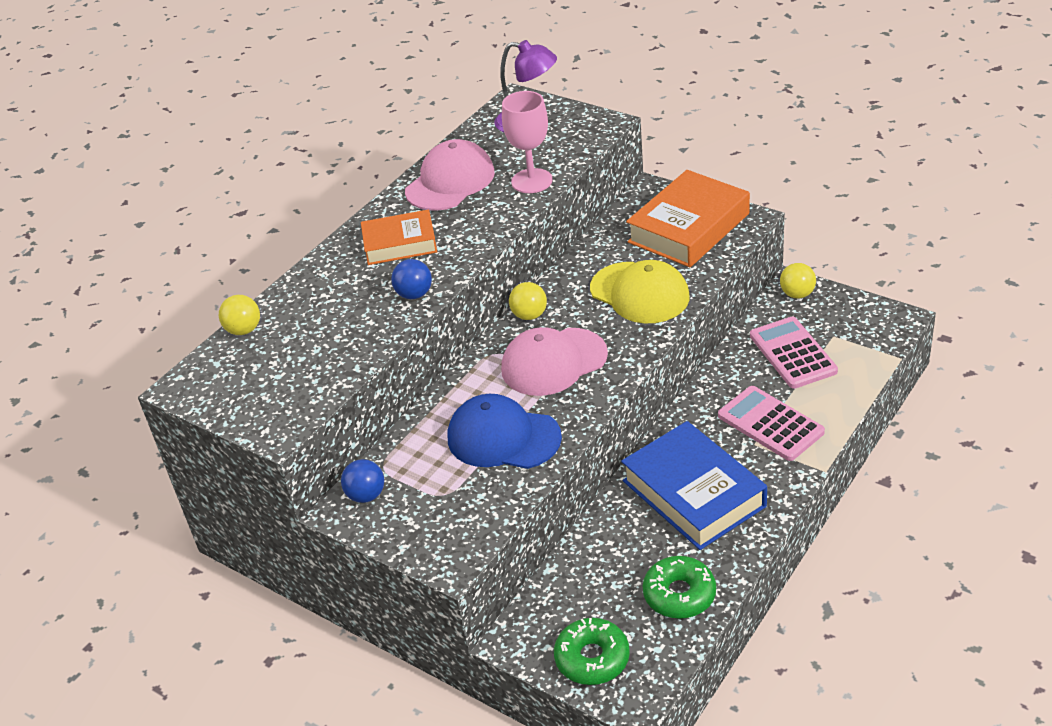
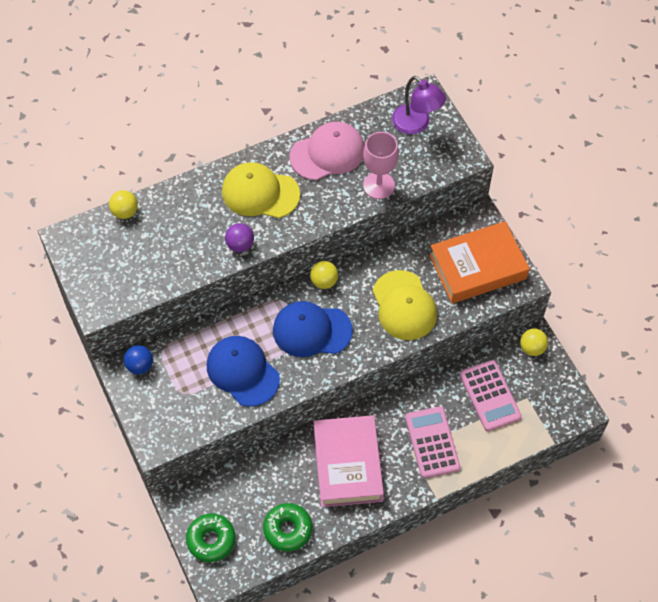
camera: 25 degrees right, 20 degrees up
(400, 243) = (260, 193): orange book -> yellow cap
(414, 294) = (240, 245): blue ball -> purple ball
(554, 362) = (312, 330): pink cap -> blue cap
(694, 493) = (348, 464): blue book -> pink book
(793, 353) = (490, 396): pink calculator -> pink calculator turned 150 degrees clockwise

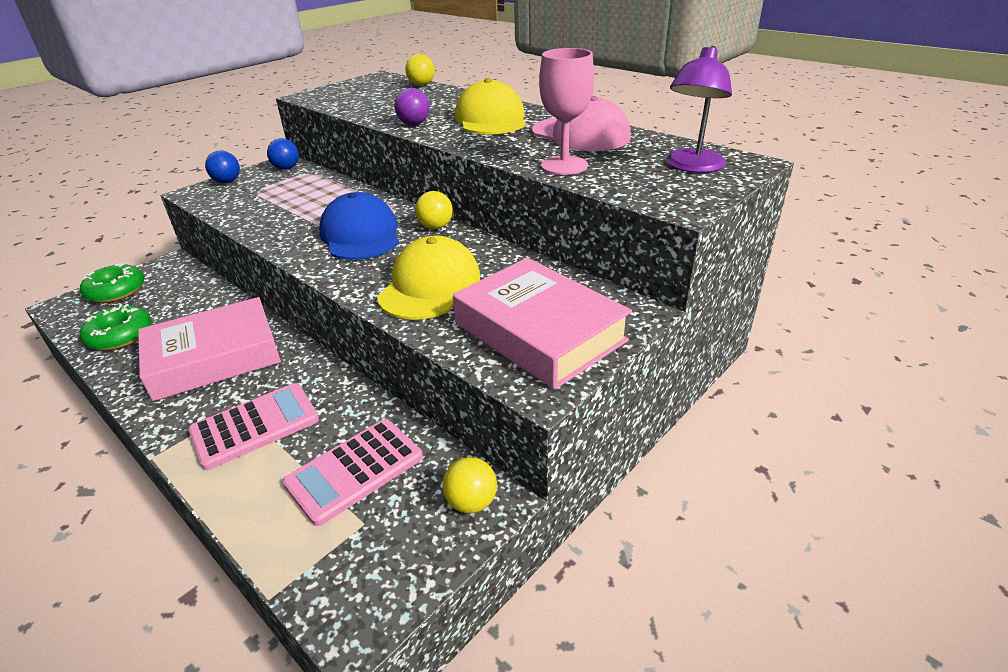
camera: 70 degrees right, 25 degrees down
(145, 416) = (227, 181): none -> blue ball
(242, 372) = (290, 211): blue cap -> none
(404, 305) = (430, 285): yellow cap -> yellow cap turned 150 degrees clockwise
(477, 267) = (539, 332): orange book -> pink book

